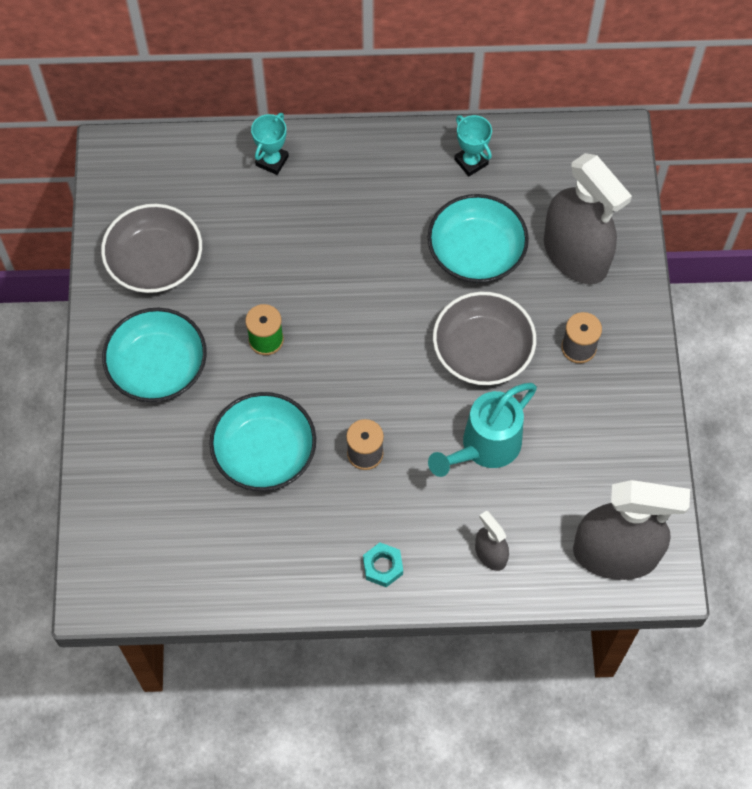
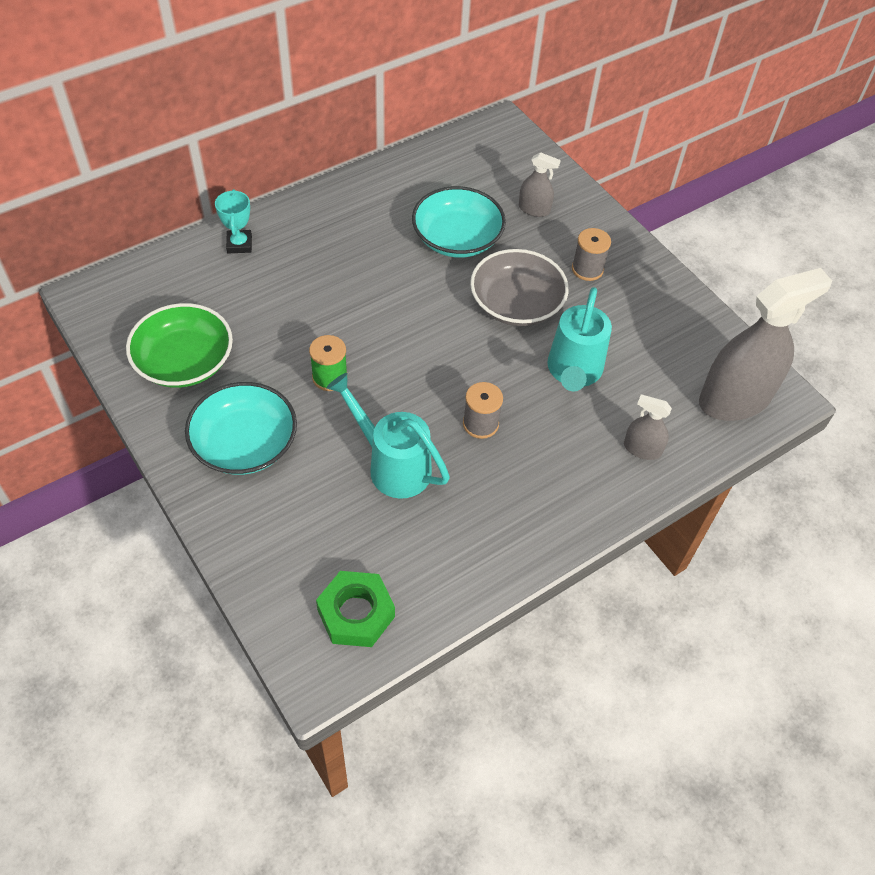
camera: 35 degrees left, 10 degrees down
(153, 563) = (356, 613): none -> green nut
(155, 261) = (184, 361): grey bowl -> green bowl
(264, 452) = (393, 465): turquoise bowl -> turquoise watering can
(383, 567) = (563, 505): turquoise nut -> none
(471, 162) = (405, 181): turquoise trophy -> none
(575, 255) = (534, 209): grey spray bottle -> grey spray bottle, size x0.46

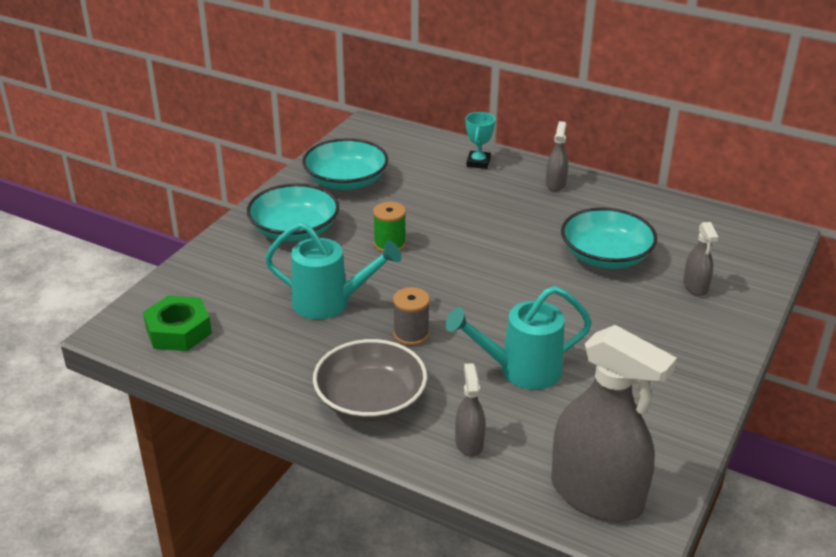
camera: 65 degrees right, 20 degrees down
(184, 361) = (346, 181): green bowl -> turquoise bowl
(239, 244) = (478, 162): turquoise trophy -> turquoise trophy turned 45 degrees counterclockwise
(323, 211) = (555, 184): none -> grey spray bottle
(393, 465) = (329, 303): turquoise watering can -> turquoise watering can turned 90 degrees clockwise
(516, 304) = (566, 312): grey bowl -> grey bowl (370, 400)
(587, 269) = (659, 341): grey spool -> none

